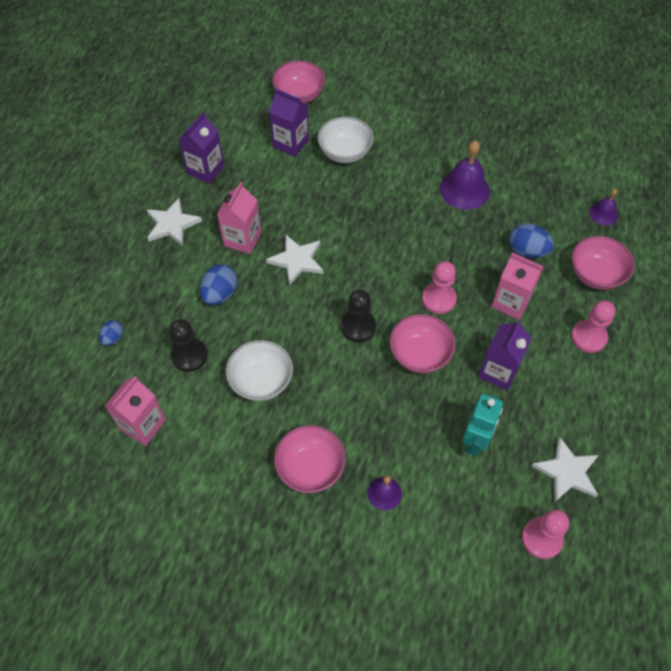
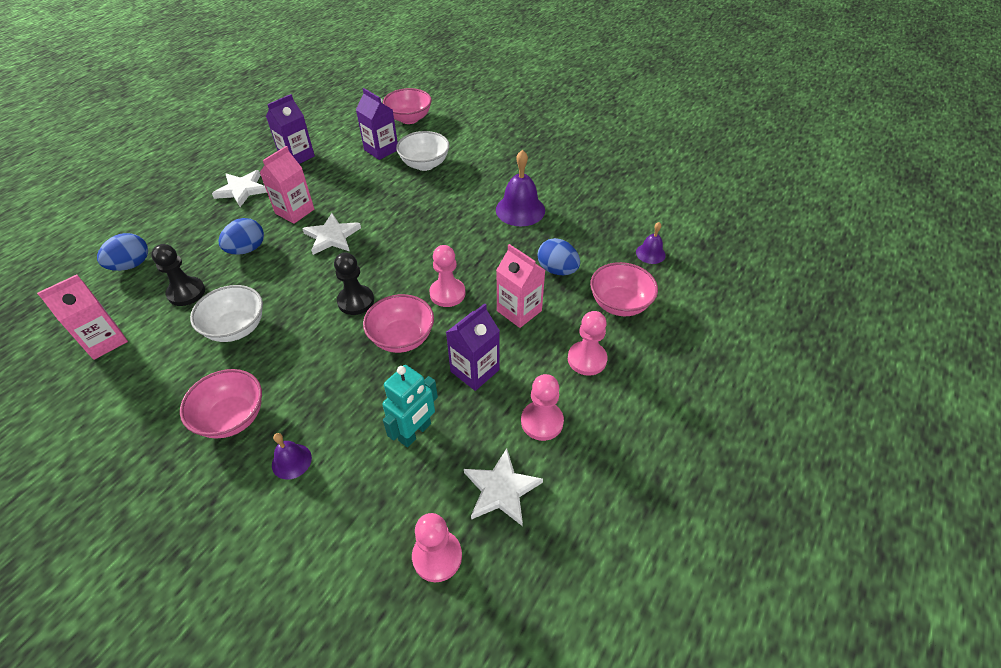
camera: 15 degrees right, 10 degrees down
(113, 338) = (131, 265): blue egg -> blue egg, size x1.66
(574, 405) = (542, 421): none -> pink pawn

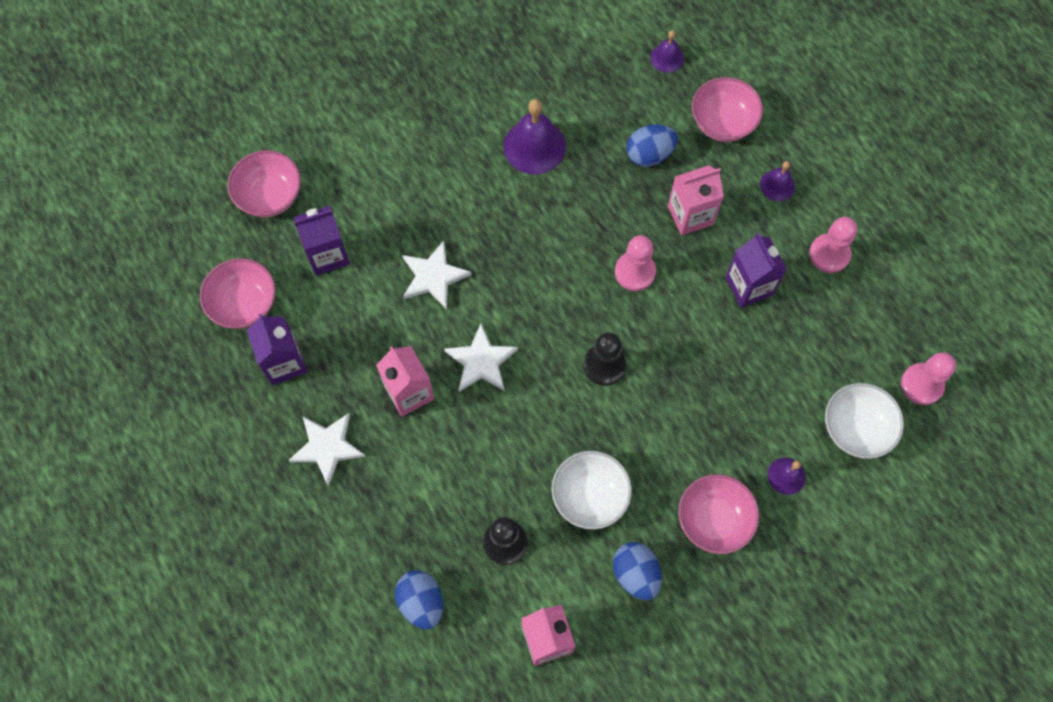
camera: 65 degrees left, 20 degrees up
(247, 249) = (458, 462): blue egg -> blue egg (635, 574)
(402, 338) = (678, 336): pink bowl -> pink bowl (244, 304)
(415, 432) = (798, 362): turquoise robot -> none
(425, 164) = (389, 214): white bowl -> white bowl (855, 429)
(501, 489) = (882, 314): white star -> white star (434, 277)
(587, 359) = (777, 185): pink pawn -> purple bell

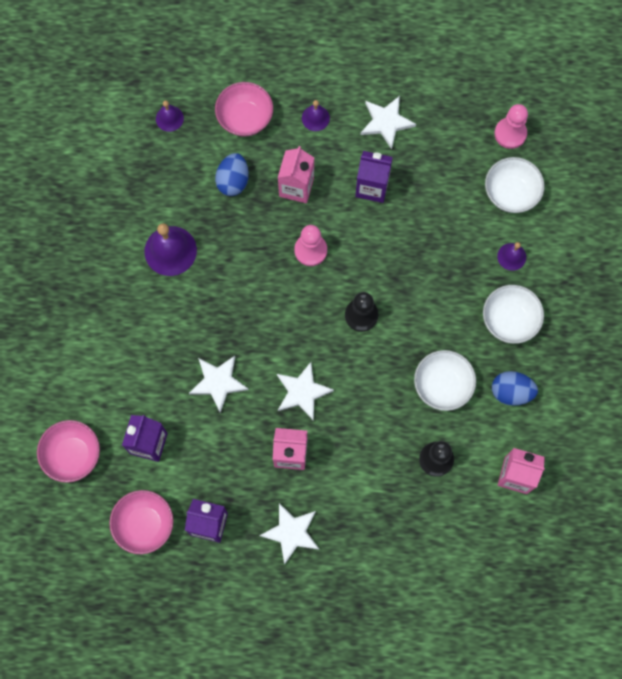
camera: 55 degrees left, 5 degrees up
(421, 602) = (439, 538): blue egg -> none
(713, 520) = (509, 320): pink bowl -> white bowl
(829, 254) = (386, 122): pink pawn -> white star

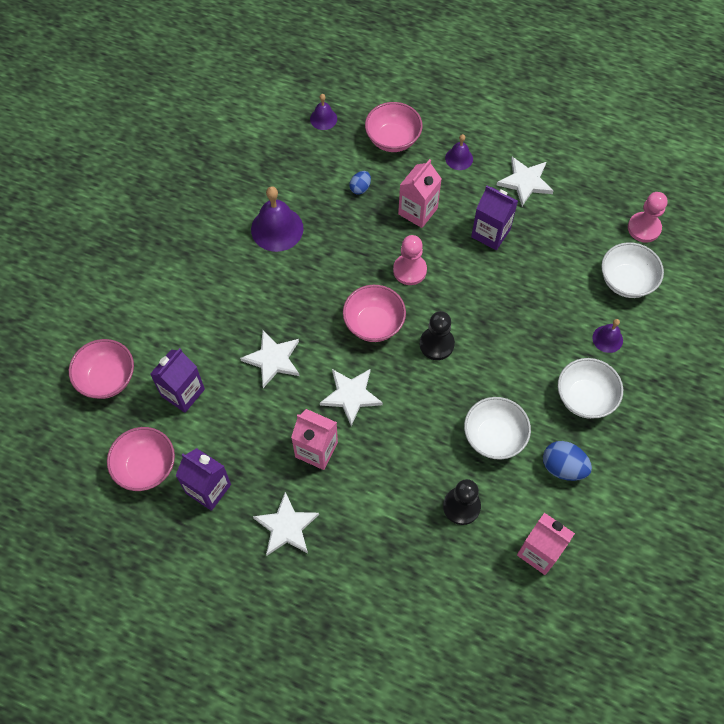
camera: 20 degrees right, 10 degrees down
(233, 181) = (360, 188): blue egg -> blue egg, size x0.60
(297, 315) = (374, 324): none -> pink bowl

